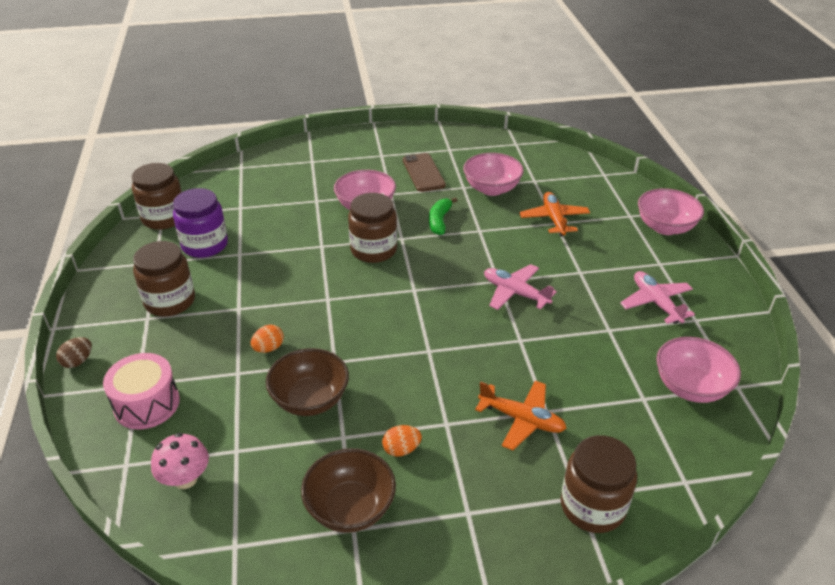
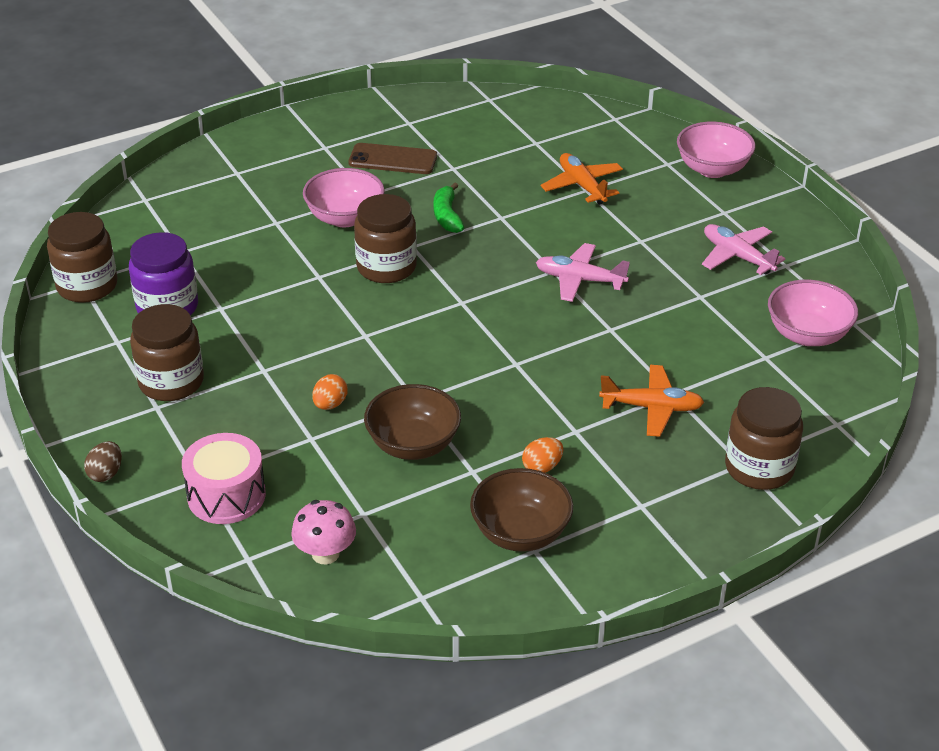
camera: 20 degrees left, 0 degrees up
(423, 173) = (393, 159): brown phone -> brown phone turned 45 degrees counterclockwise
(491, 189) = (489, 163): pink bowl -> none

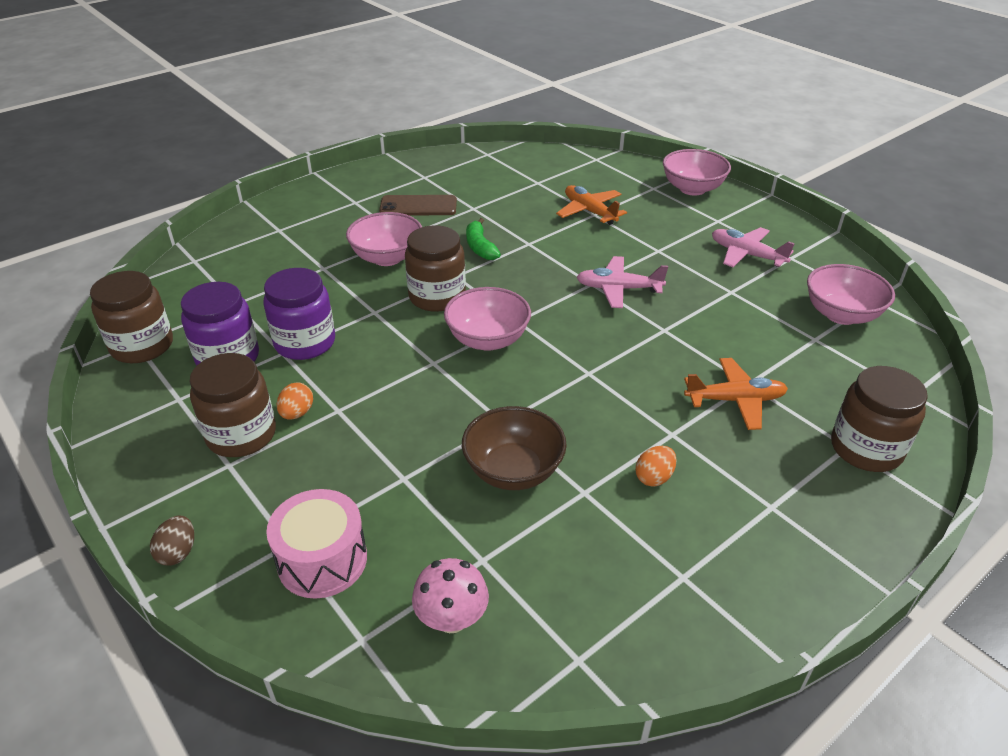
camera: 10 degrees left, 0 degrees up
(244, 300) = (305, 343): none -> purple jar
(330, 404) = (415, 438): orange egg -> orange egg (297, 413)
(425, 318) = (488, 339): none -> pink bowl
(520, 533) = (660, 558): brown bowl -> none

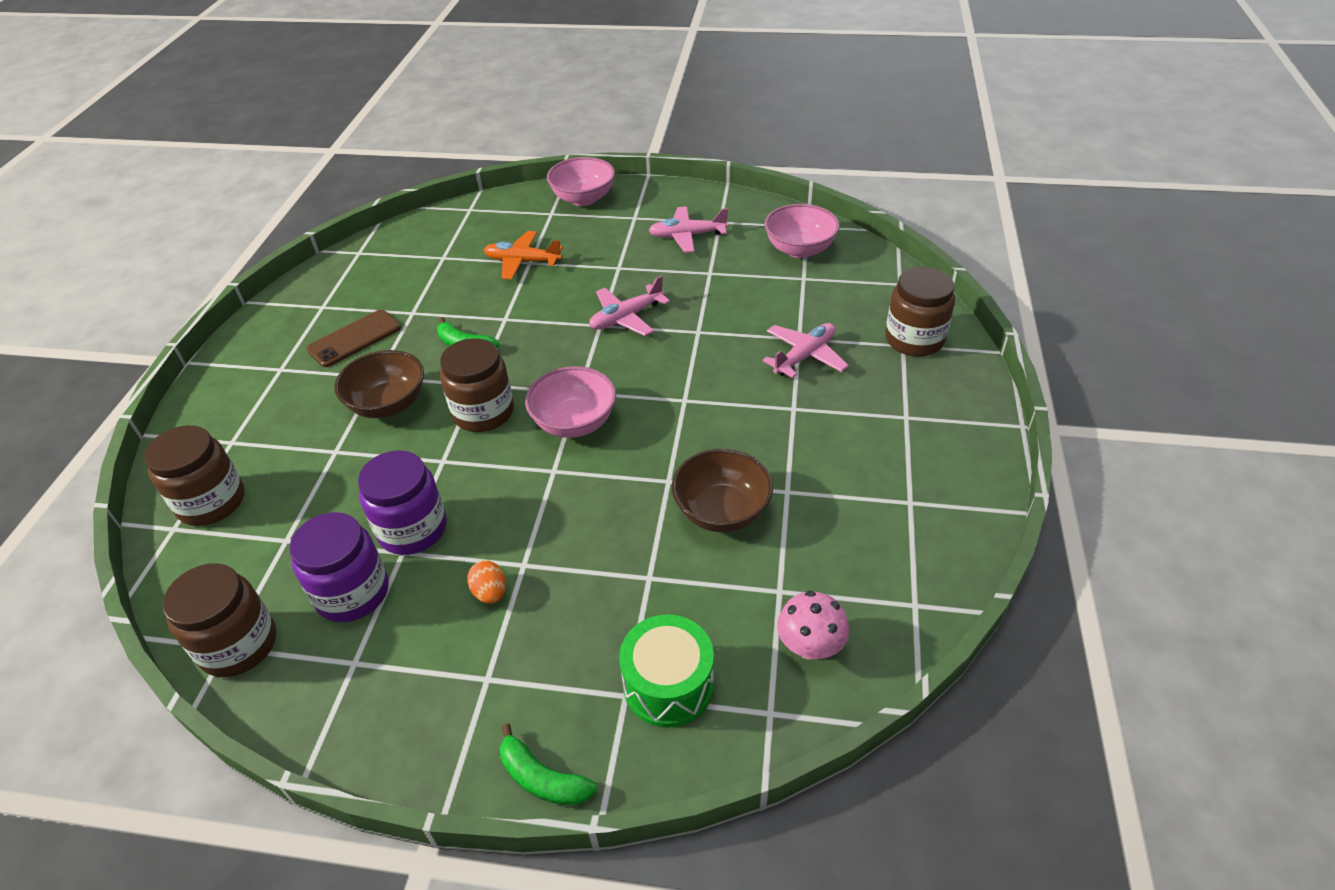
camera: 40 degrees left, 5 degrees up
(178, 552) = (542, 778): brown egg -> green banana
(241, 435) = (464, 646): brown jar -> brown jar (211, 502)
(322, 560) = (668, 685): pink drum -> green drum
(387, 258) = (388, 404): pink bowl -> brown bowl
(654, 477) = (818, 448): orange egg -> none
(735, 400) = (804, 356): orange plane -> pink plane

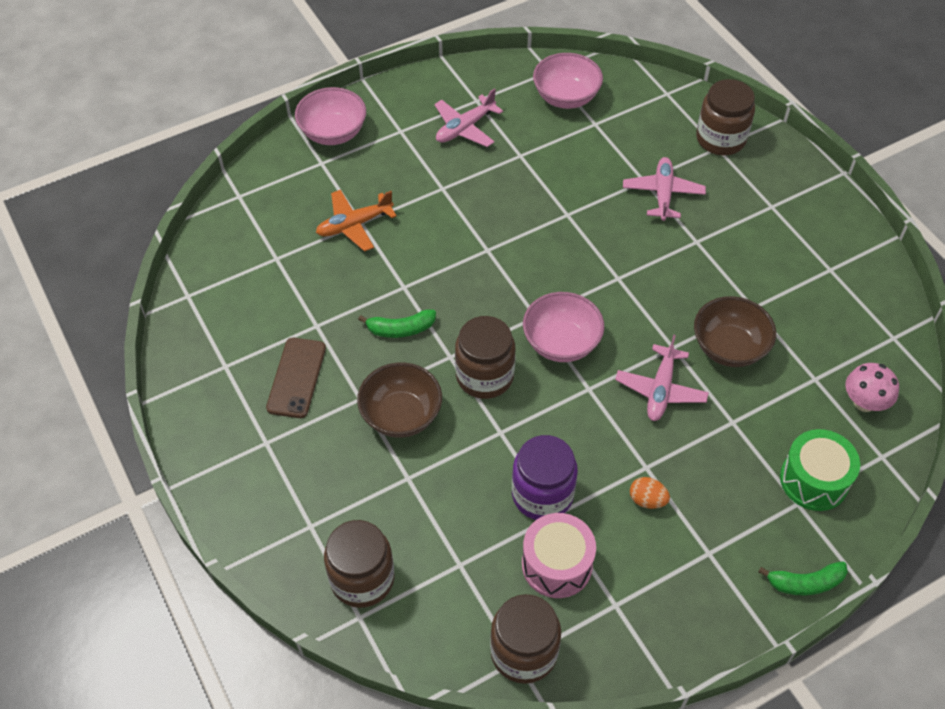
camera: 40 degrees left, 10 degrees up
(352, 593) = (557, 564): purple jar -> pink drum
(626, 317) = (500, 232): pink plane -> pink plane (660, 389)

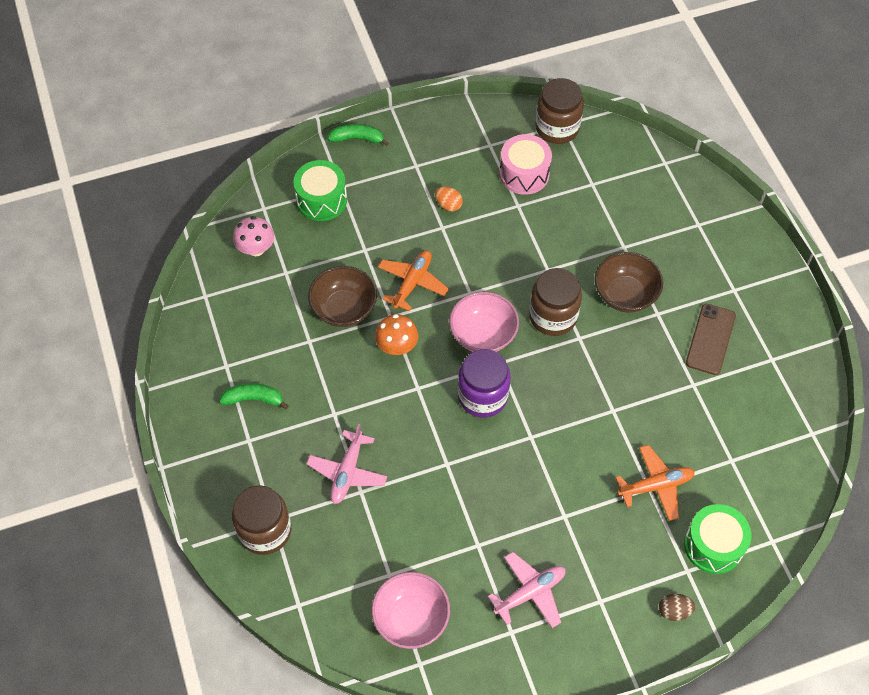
camera: 170 degrees left, 5 degrees up
(296, 185) = (713, 545): none -> green drum
(333, 133) = (674, 611): pink bowl -> brown egg
(362, 579) = (662, 185): brown jar -> none
(400, 329) = (619, 369): green banana -> green banana (254, 399)
(542, 494) = (524, 220): purple jar -> purple jar (482, 396)
(654, 316) = (397, 346): none -> orange mushroom
(660, 389) = (412, 283): pink plane -> orange plane

